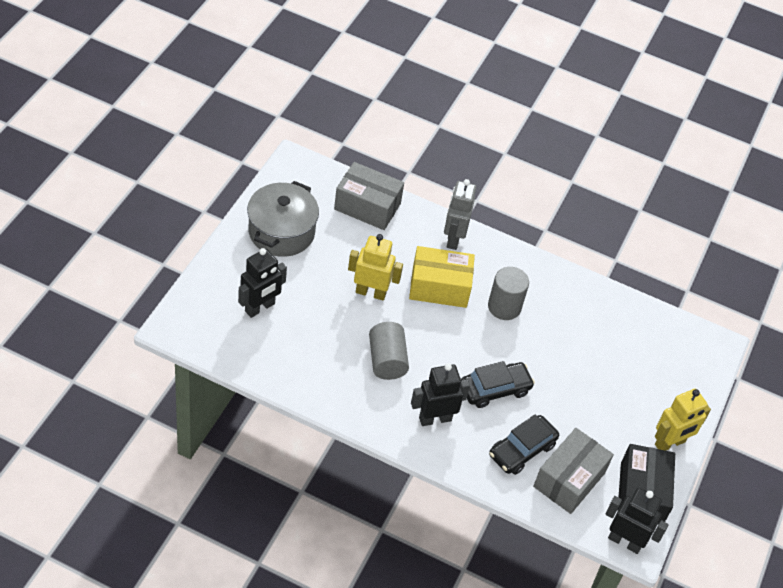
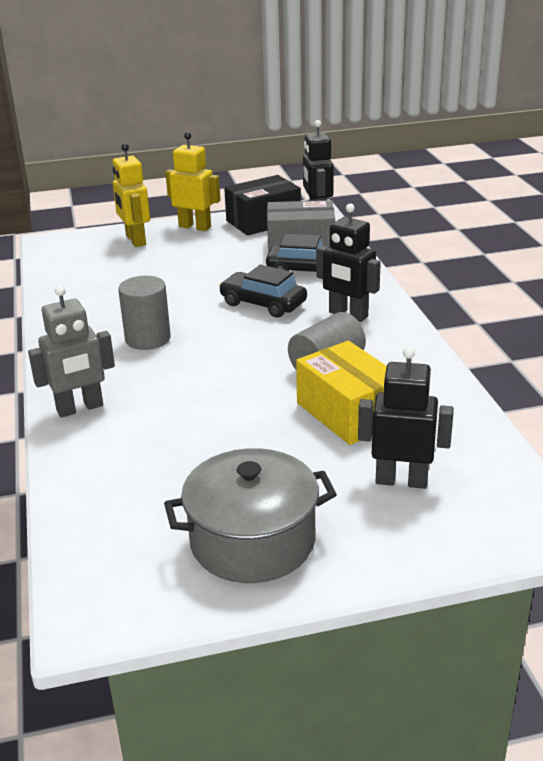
camera: 120 degrees left, 20 degrees down
(367, 206) = (102, 496): grey box -> none
(371, 292) = (250, 419): yellow robot -> yellow robot (135, 240)
(439, 287) = (174, 383): yellow box -> yellow box (348, 413)

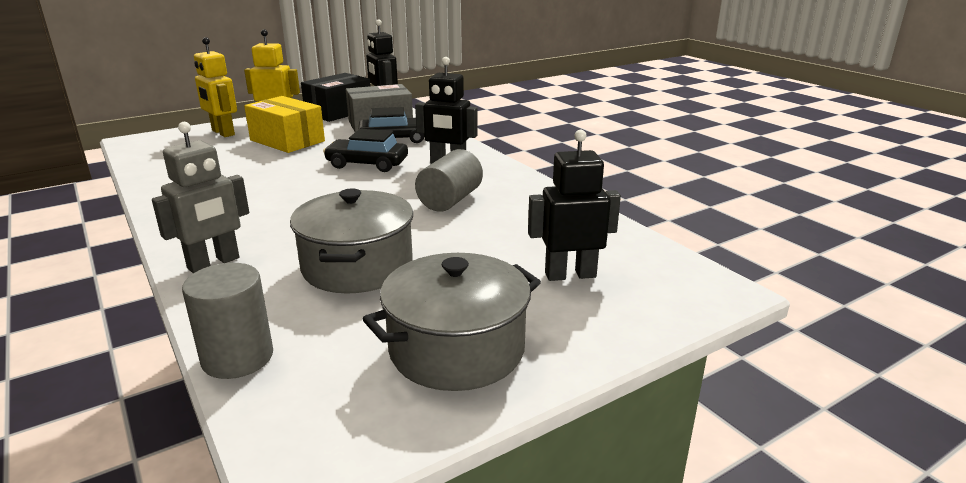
camera: 20 degrees left, 5 degrees down
(148, 339) = (265, 200): grey cylinder -> grey cylinder (237, 357)
(202, 434) = (357, 266): none -> grey pot
(348, 413) = (490, 231): yellow box -> yellow box (287, 141)

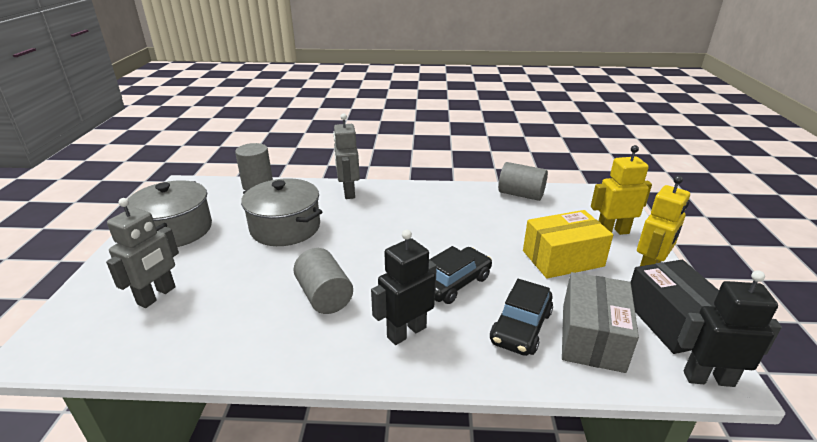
camera: 125 degrees right, 5 degrees up
(158, 171) = (521, 194): none -> grey cylinder
(570, 275) = (157, 296): black robot -> grey robot

